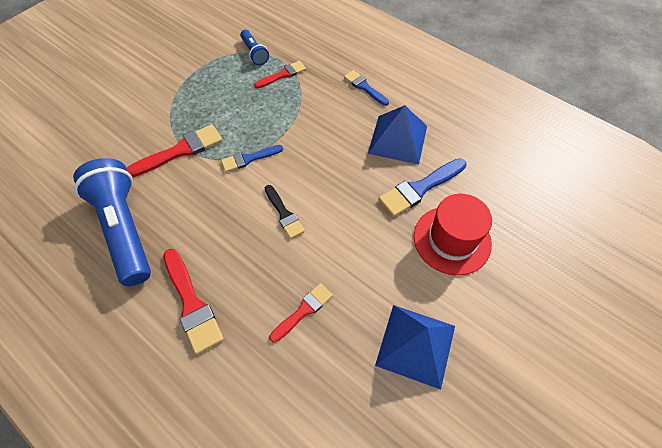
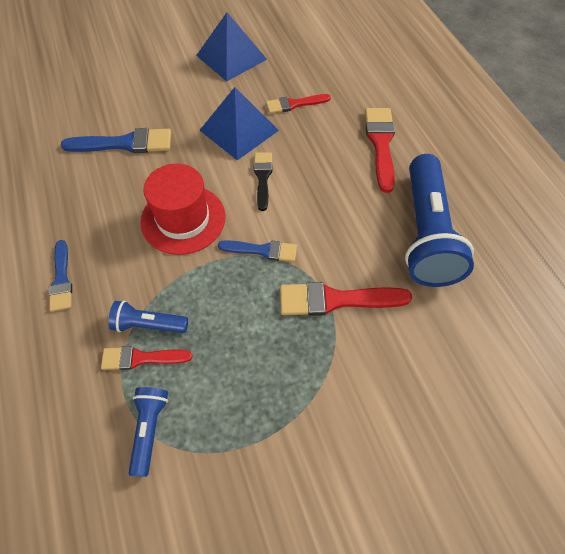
camera: 150 degrees left, 0 degrees up
(291, 89) = (148, 325): none -> blue flashlight
(397, 139) = (94, 197): blue pyramid -> blue pyramid (239, 130)
(452, 240) = (142, 98): red hat -> red hat (183, 219)

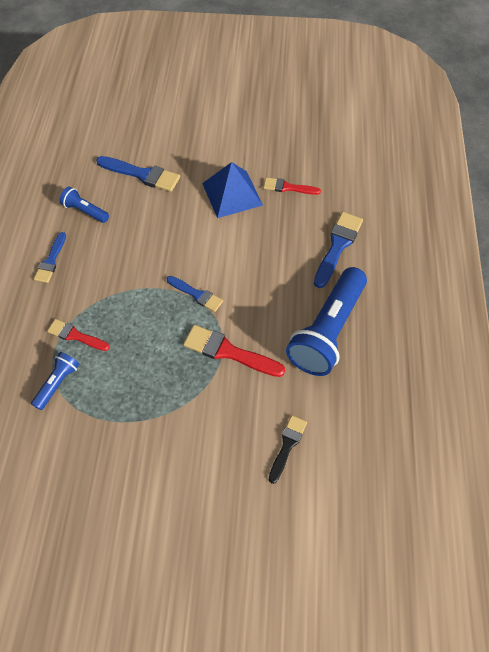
camera: 25 degrees right, 0 degrees up
(148, 325) = (91, 315): blue flashlight -> blue flashlight (85, 211)
(183, 219) = (153, 249): red hat -> none
(231, 57) = (261, 129): blue pyramid -> none
(263, 177) = (228, 239): black brush -> black brush (287, 445)
(380, 144) = (337, 246): red brush -> blue brush

